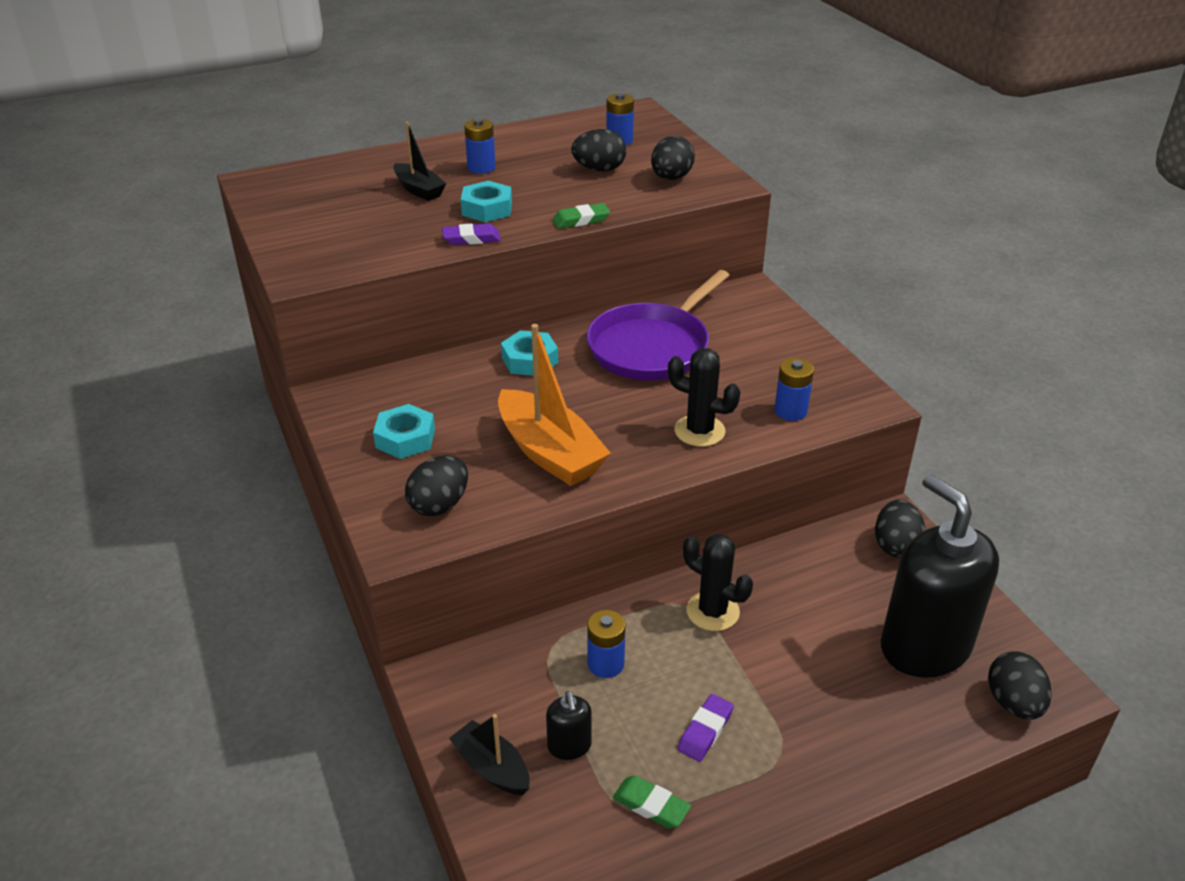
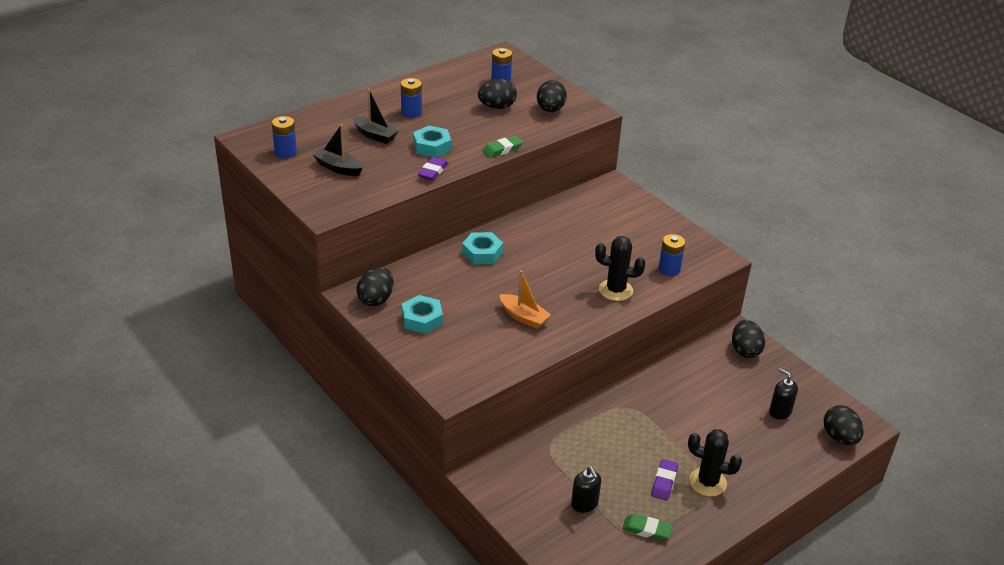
camera: 15 degrees left, 0 degrees up
(439, 505) = (466, 361): black egg -> black egg (376, 299)
(471, 239) = (432, 171): purple eraser -> purple eraser turned 45 degrees counterclockwise
(492, 767) = (541, 524): black boat -> black boat (338, 168)
(549, 453) = (523, 317): orange boat -> orange boat, size x0.57
(605, 664) = (588, 451): blue battery -> blue battery (285, 152)
(652, 347) = (562, 234): purple pan -> none
(712, 611) = (644, 409): black cactus -> black cactus (707, 482)
(924, 646) = (780, 411): black soap dispenser -> black soap dispenser, size x0.41

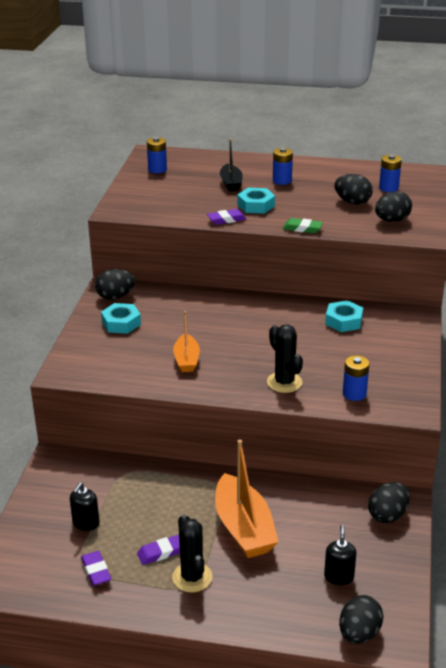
camera: 50 degrees right, 5 degrees down
(338, 168) = (171, 191): black boat -> none
(482, 253) = (232, 307): turquoise nut -> turquoise nut (343, 321)
(646, 530) = (96, 571): green eraser -> purple eraser
(684, 424) = (243, 528): none -> orange boat

